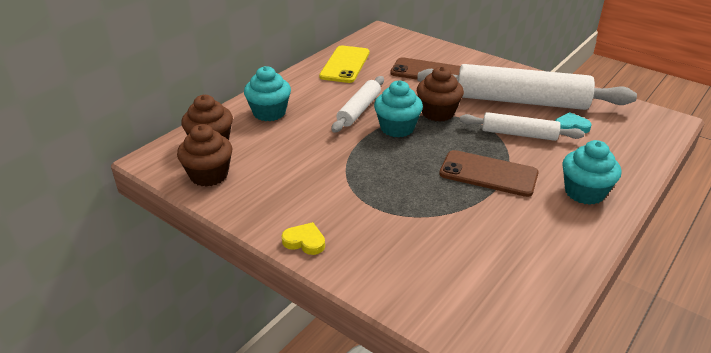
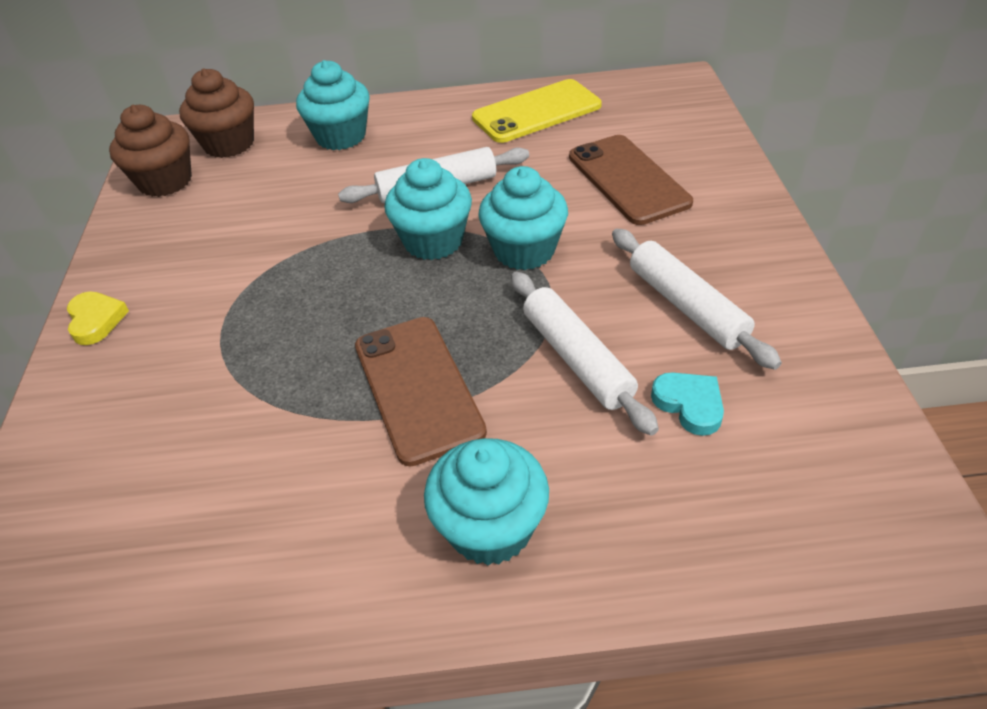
camera: 50 degrees right, 10 degrees up
(438, 113) = (524, 250): brown cupcake -> turquoise cupcake
(520, 101) = (686, 306): white rolling pin -> white rolling pin, size x0.53

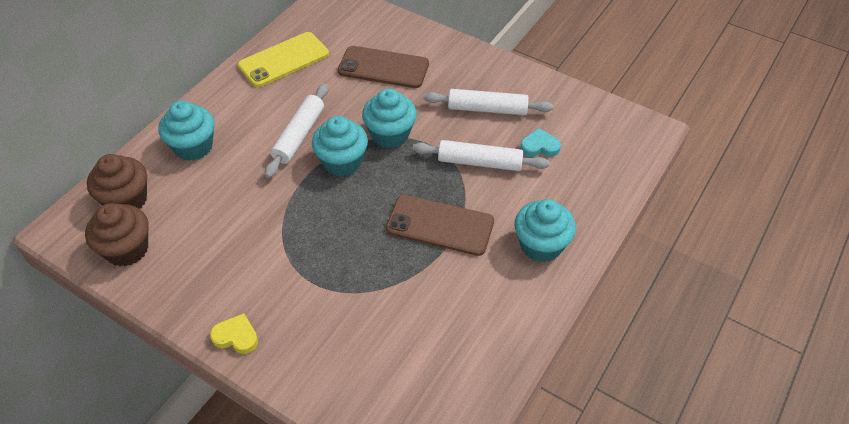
camera: 55 degrees left, 5 degrees up
(537, 112) = (284, 60): yellow phone -> yellow phone turned 45 degrees clockwise

